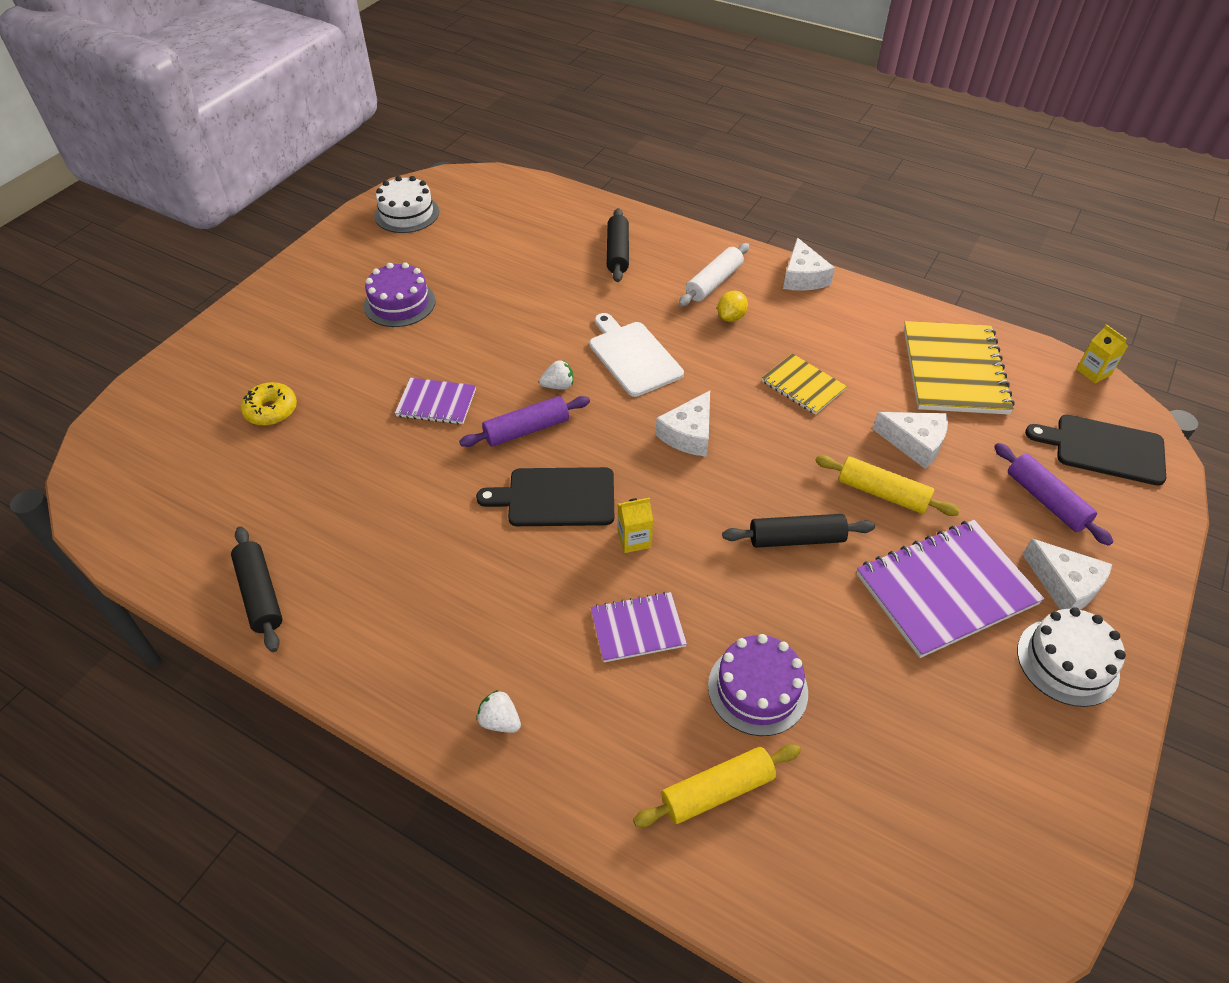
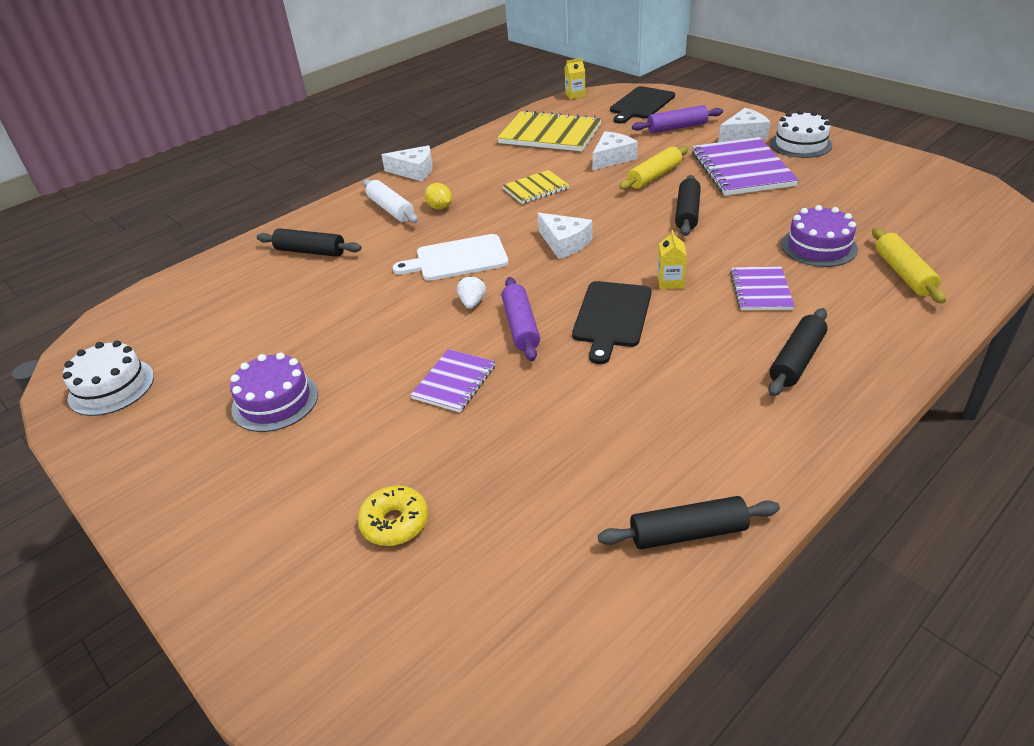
camera: 70 degrees left, 10 degrees down
(500, 721) = (849, 369): white strawberry -> none
(507, 669) = (796, 360): none -> black rolling pin

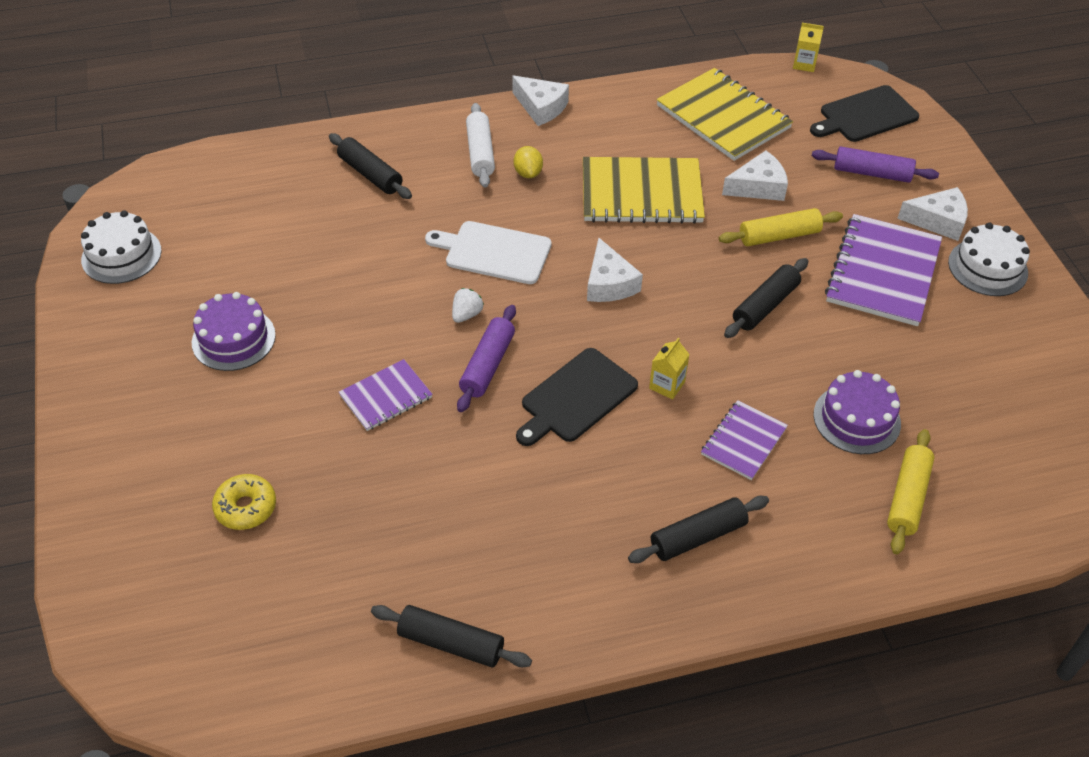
camera: 25 degrees right, 10 degrees up
(535, 189) = (641, 193): yellow notebook -> yellow notebook, size x1.80

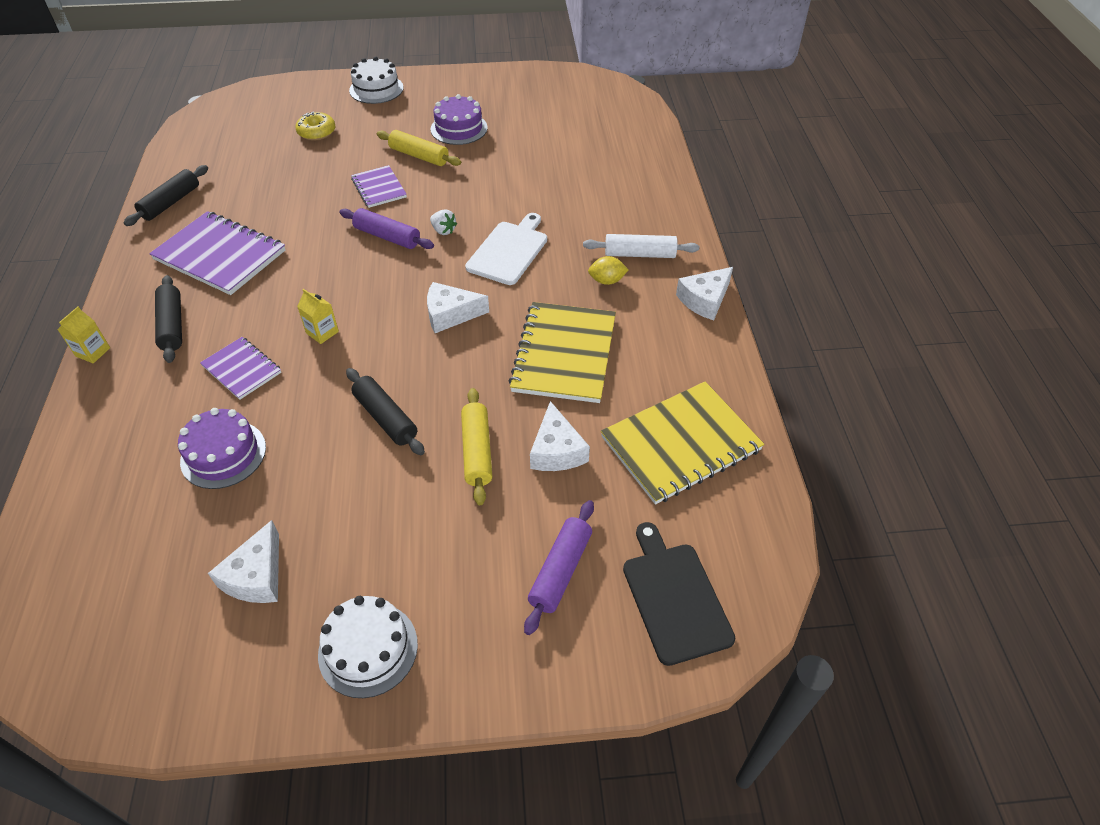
camera: 100 degrees right, 0 degrees up
(121, 255) = (553, 86): white cake -> white cake (376, 89)
(370, 174) = (619, 192): black rolling pin -> none
(576, 398) = (334, 279): black cutting board -> none
(804, 64) = (787, 554): yellow carton -> yellow carton (93, 352)
(882, 272) = (396, 532): purple notebook -> purple notebook (220, 255)
(907, 497) = (124, 468): yellow rolling pin -> yellow rolling pin (419, 156)
(938, 221) = (460, 619): white cheese -> white cheese (256, 576)

